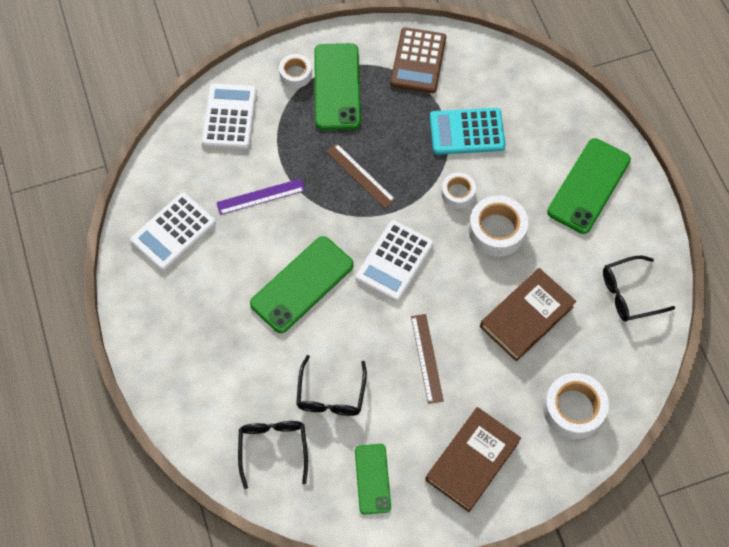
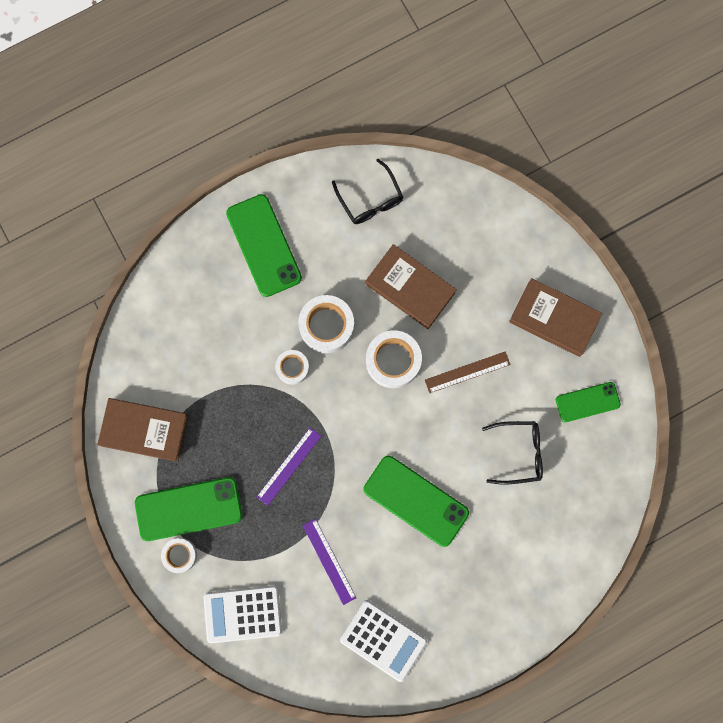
camera: 100 degrees left, 15 degrees up
(273, 449) = (579, 494): black glasses -> none
(360, 175) = (289, 466): brown ruler -> purple ruler
(394, 261) = (376, 417): white calculator -> none
(418, 61) = (144, 430): brown calculator -> brown book
(467, 132) = (222, 369): turquoise calculator -> none
(573, 409) = (490, 238): white tape -> white tape (393, 361)
(588, 186) = (264, 245): green phone -> green phone turned 45 degrees clockwise

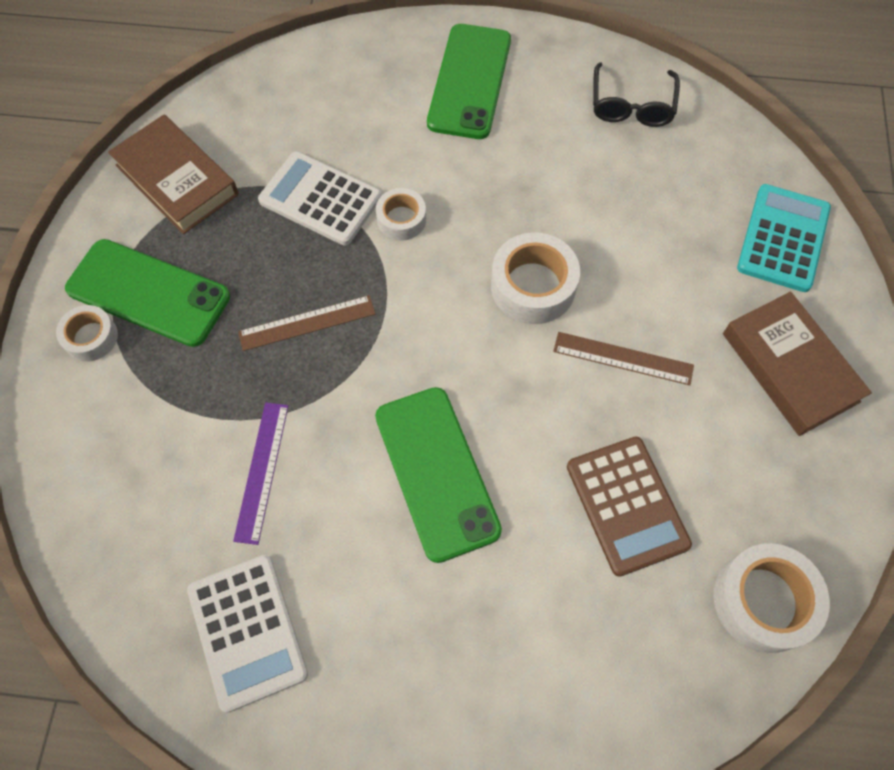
camera: 35 degrees right, 15 degrees down
(243, 614) = (99, 460): white calculator -> white calculator (320, 199)
(289, 466) = (307, 323): purple ruler -> brown ruler
(326, 326) = (478, 200): white tape -> white tape (763, 601)
(410, 288) = (614, 221): brown book -> none
(507, 238) = (783, 238): none -> turquoise calculator
(518, 452) = (627, 505): black glasses -> brown calculator
(587, 402) = (775, 503): green phone -> none

